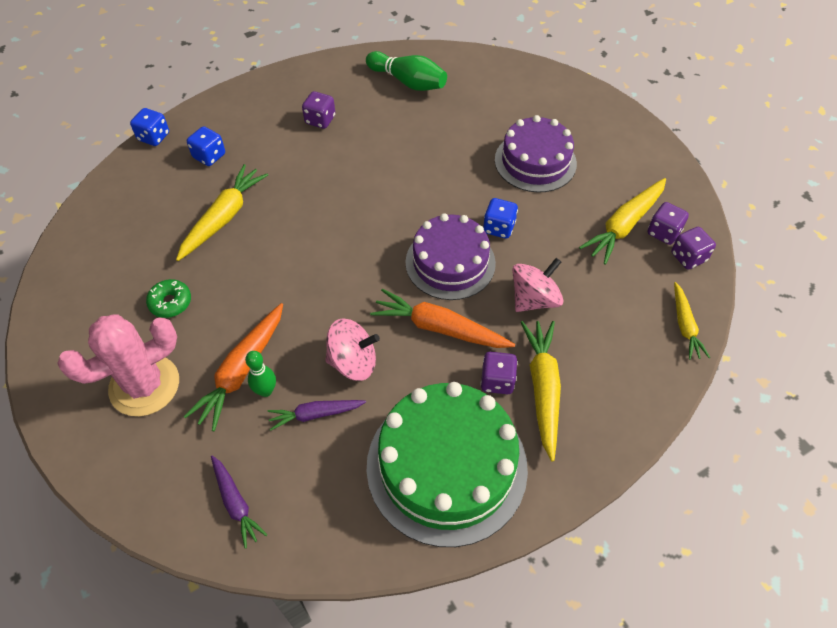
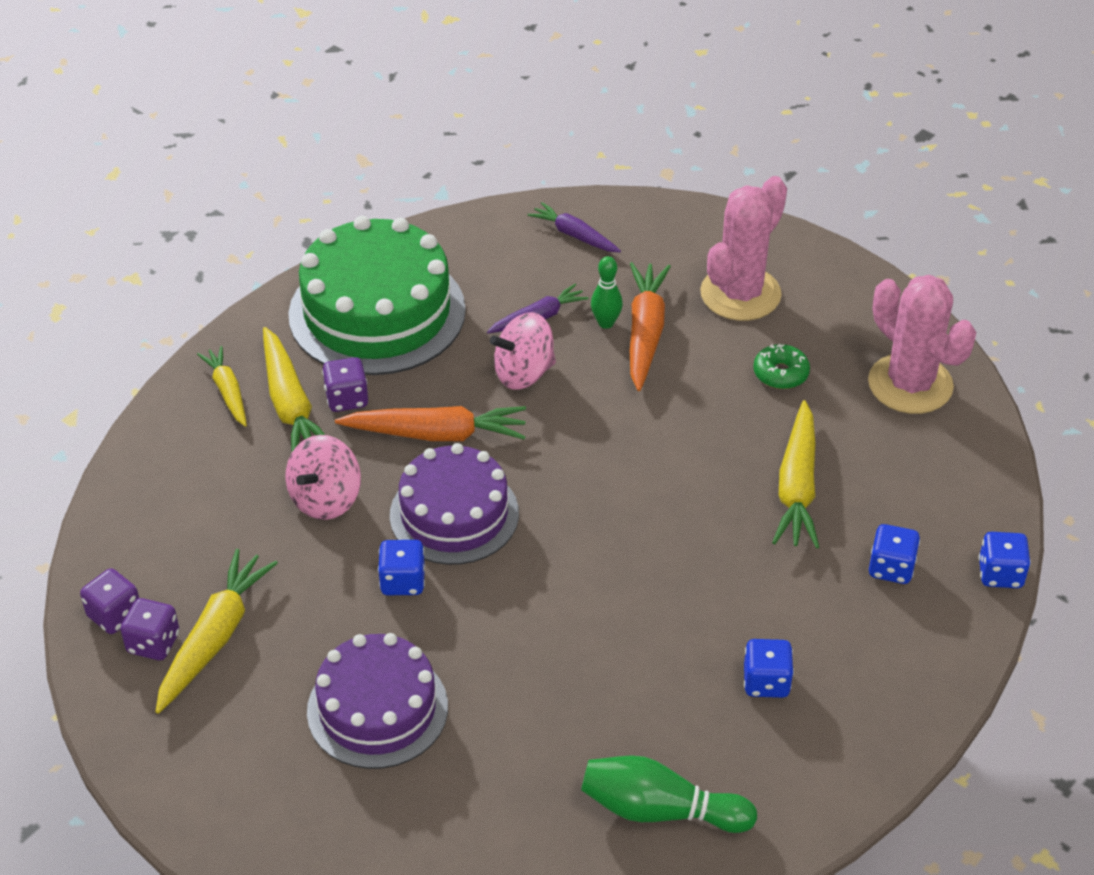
camera: 160 degrees right, 10 degrees down
(93, 266) = (910, 384): none -> pink cactus
(320, 120) = (766, 682): purple dice -> blue dice
(684, 326) = (119, 520): yellow carrot -> yellow carrot (227, 391)

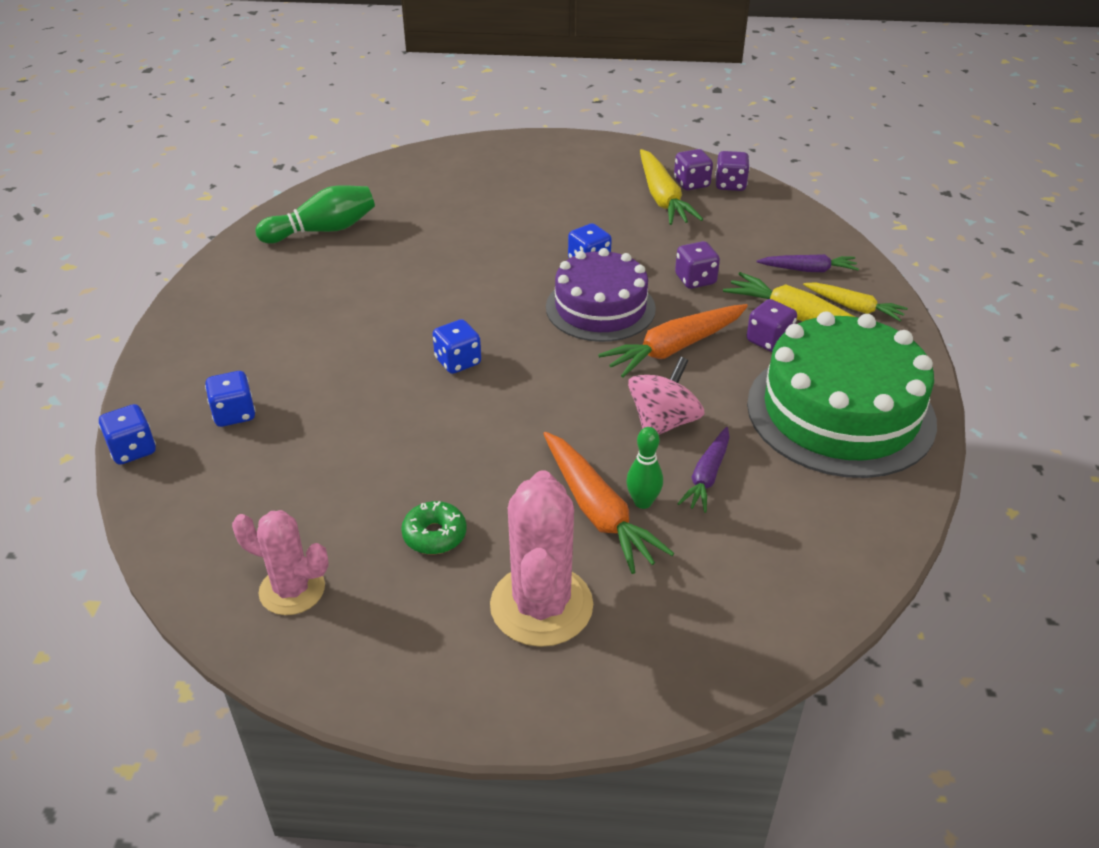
camera: 145 degrees right, 5 degrees down
(325, 499) = (695, 280): pink spinning top -> purple dice
(377, 709) = (532, 207): purple cake -> none
(574, 235) = (774, 584): purple carrot -> purple carrot (808, 270)
(766, 682) = (295, 309): blue dice -> blue dice (458, 362)
(797, 487) = (351, 439): yellow carrot -> none
(910, 384) = (292, 590): pink cactus -> pink cactus, size x0.64

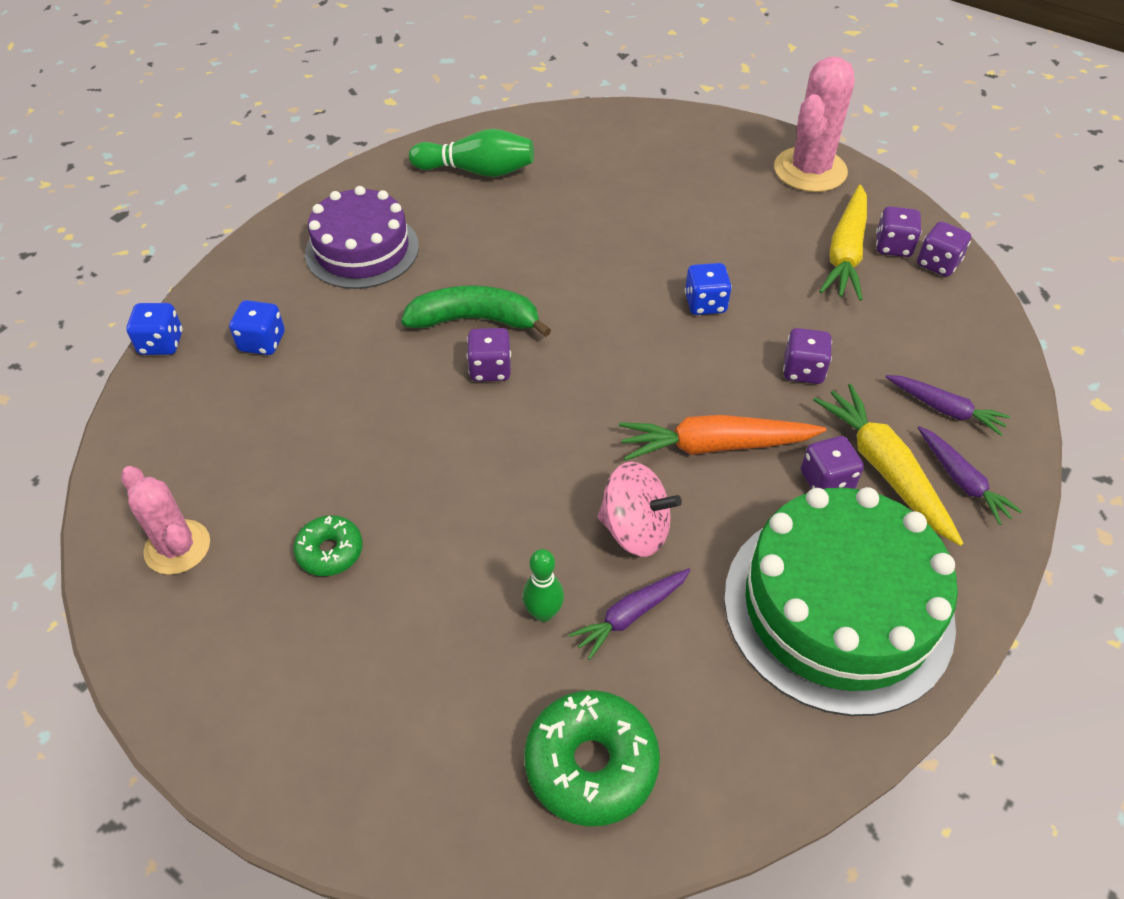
camera: 30 degrees right, 10 degrees up
(415, 333) = (475, 320): none -> green banana
(458, 362) = (490, 369): blue dice -> purple dice
(541, 605) = (364, 678): pink cactus -> pink cactus (810, 170)
(597, 511) = (492, 601): orange carrot -> none
(600, 308) = (675, 364): purple cake -> purple cake (362, 250)
(663, 422) = (635, 529): pink spinning top -> pink spinning top turned 45 degrees clockwise
(760, 579) = (591, 764): none -> green donut
(854, 307) = (961, 481): yellow carrot -> purple carrot

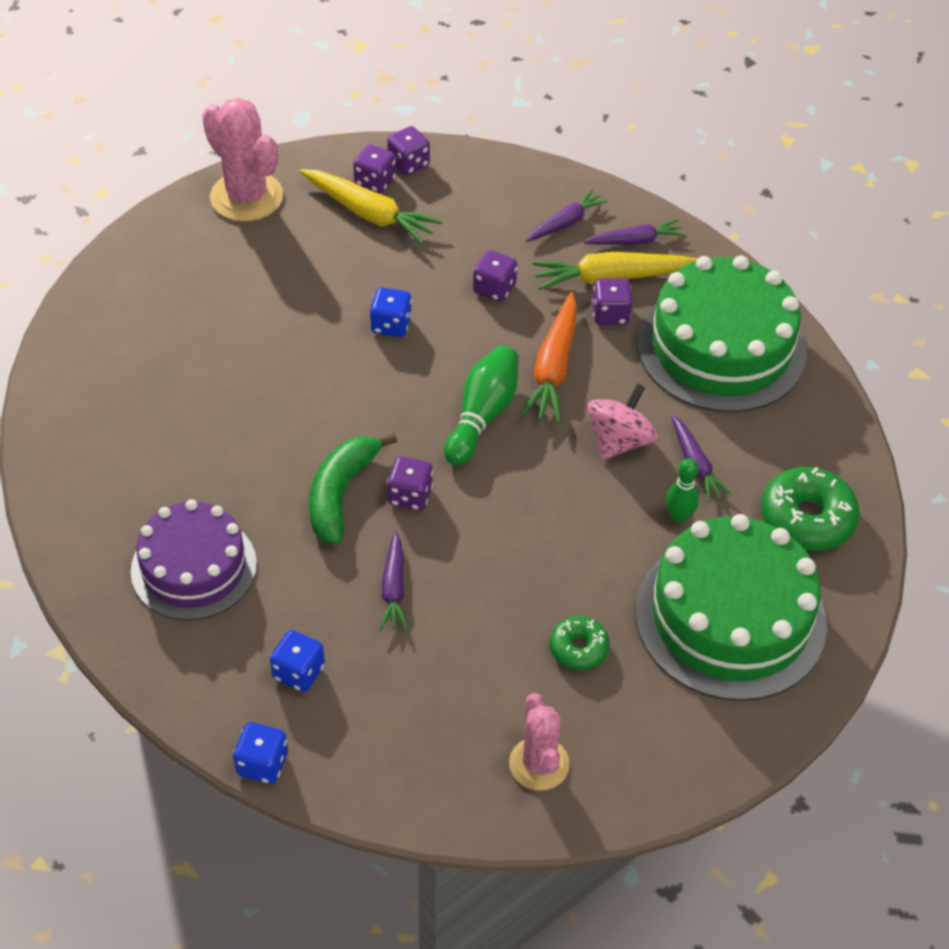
camera: 75 degrees left, 0 degrees up
(177, 547) = (539, 764): pink cactus -> pink cactus turned 75 degrees counterclockwise
(373, 384) = (393, 588): none -> purple carrot
(406, 698) = (730, 617): none -> green cake
(477, 171) = (111, 445): green bowling pin -> green bowling pin (482, 416)

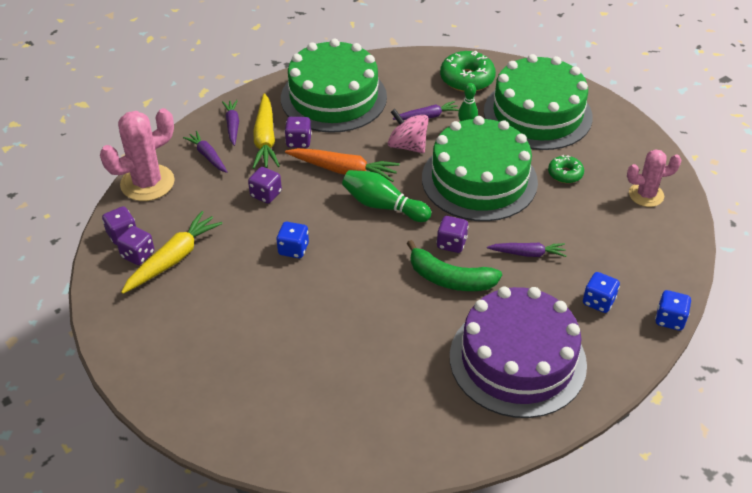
camera: 85 degrees left, 5 degrees down
(194, 567) = (517, 360): purple cake -> purple cake, size x1.50
(246, 197) = (134, 335): pink cactus -> pink cactus (147, 183)
(551, 531) = (479, 180): none -> green cake

